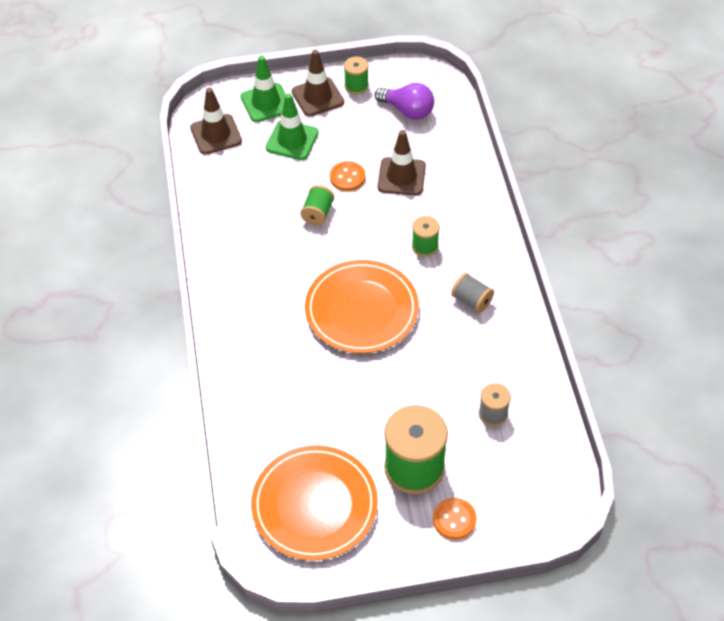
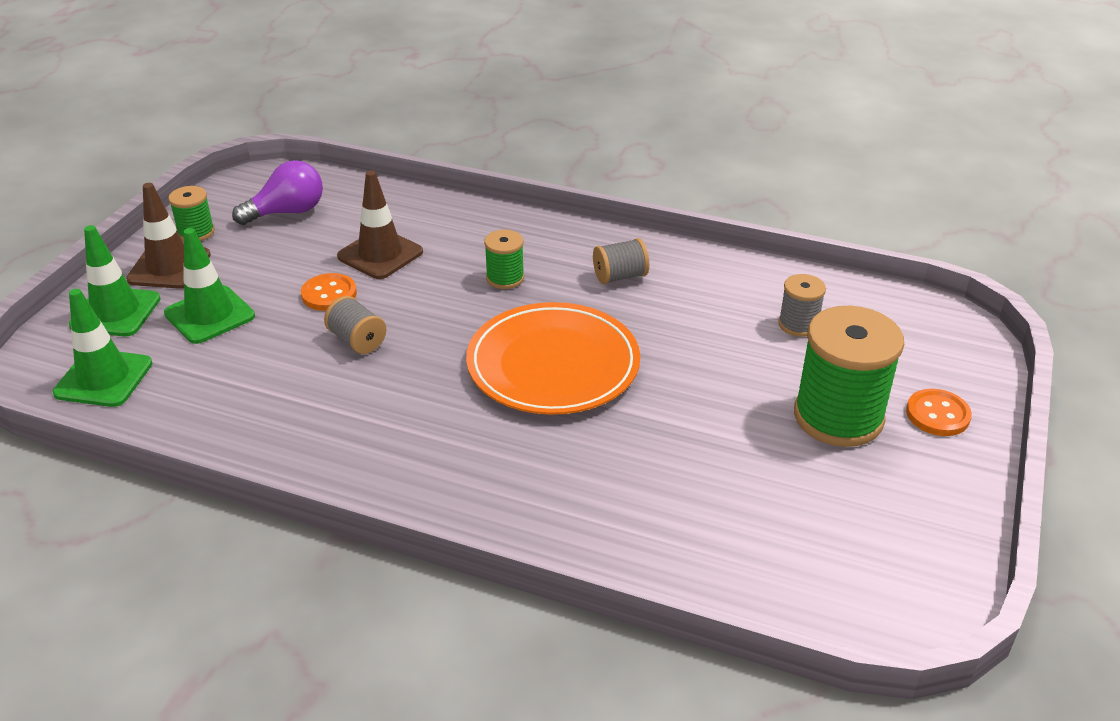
camera: 60 degrees left, 15 degrees down
(216, 134) = (103, 378): brown traffic cone -> green traffic cone
(314, 505) = (844, 535): orange plate -> none
(318, 213) = (357, 340): green spool -> grey spool

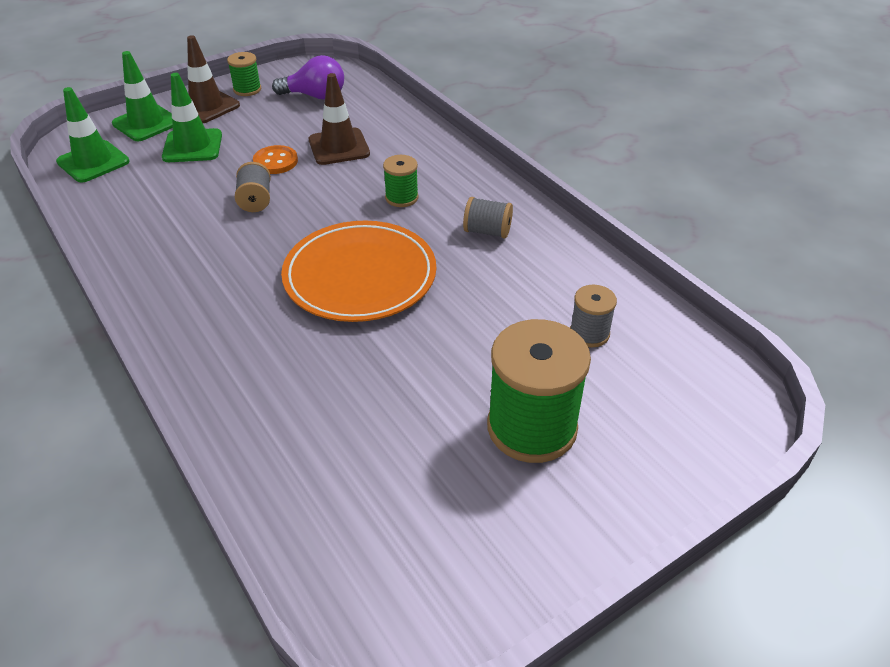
camera: 35 degrees right, 5 degrees up
(937, 414) = (626, 473): orange button -> none

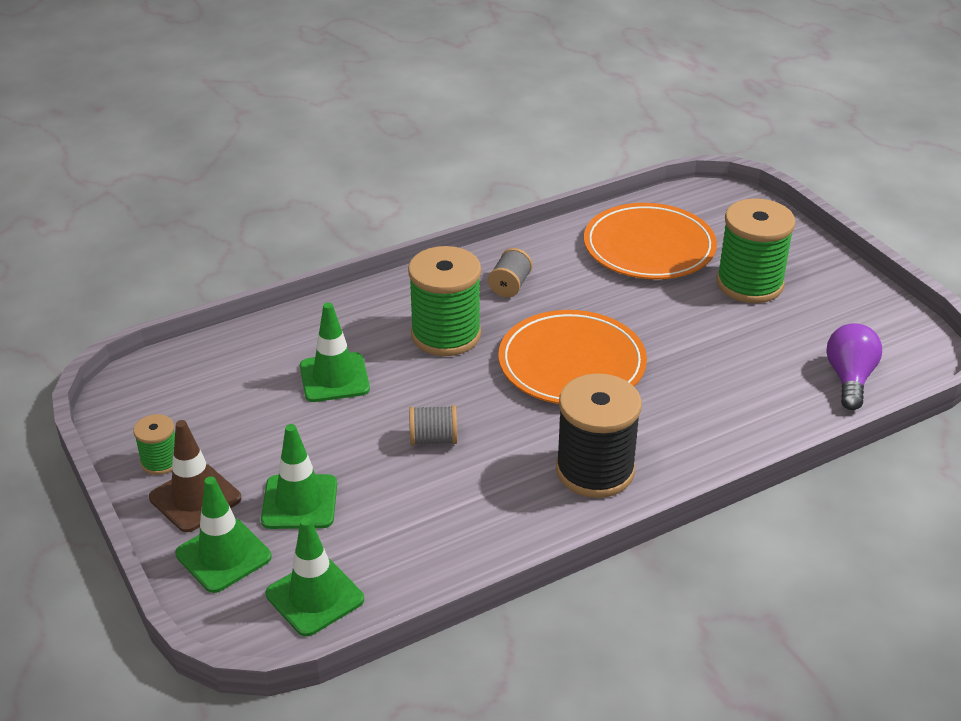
camera: 85 degrees left, 5 degrees down
(198, 294) = (595, 470): none -> black spool
(275, 161) = (354, 427): orange button -> none
(315, 96) = (203, 398): purple light bulb -> purple light bulb (849, 379)
(339, 147) = (334, 378): brown traffic cone -> green traffic cone
(401, 198) = (446, 335): green spool -> green spool, size x2.01
(589, 333) = (649, 247): grey spool -> orange plate

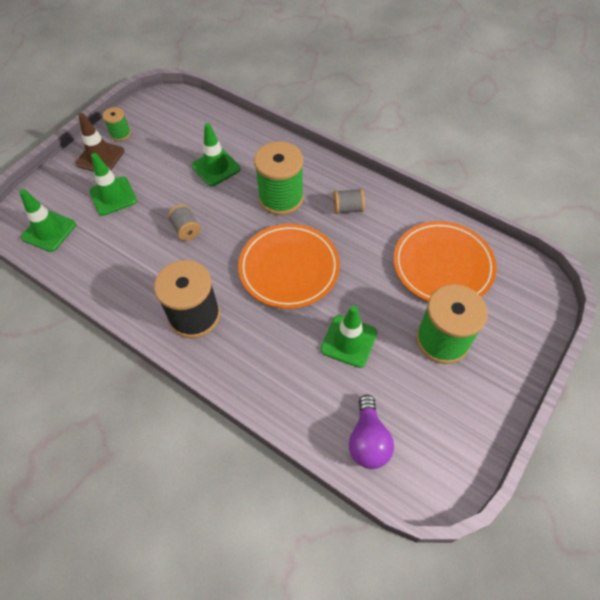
camera: 65 degrees right, 20 degrees up
(223, 555) = (65, 185): green traffic cone -> green traffic cone (349, 341)
(849, 379) = (368, 440): purple light bulb -> purple light bulb turned 105 degrees clockwise

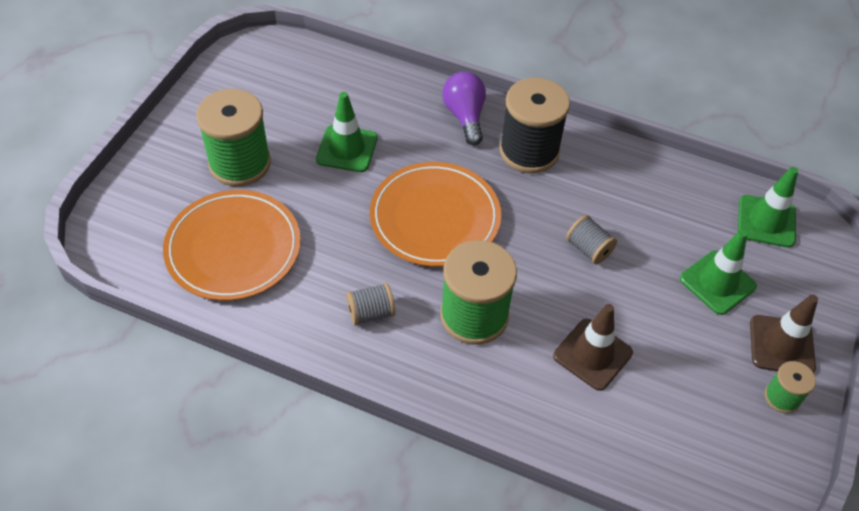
camera: 165 degrees right, 5 degrees down
(216, 167) = (592, 354): green traffic cone -> brown traffic cone
(368, 440) = (317, 72): purple light bulb -> purple light bulb (465, 116)

